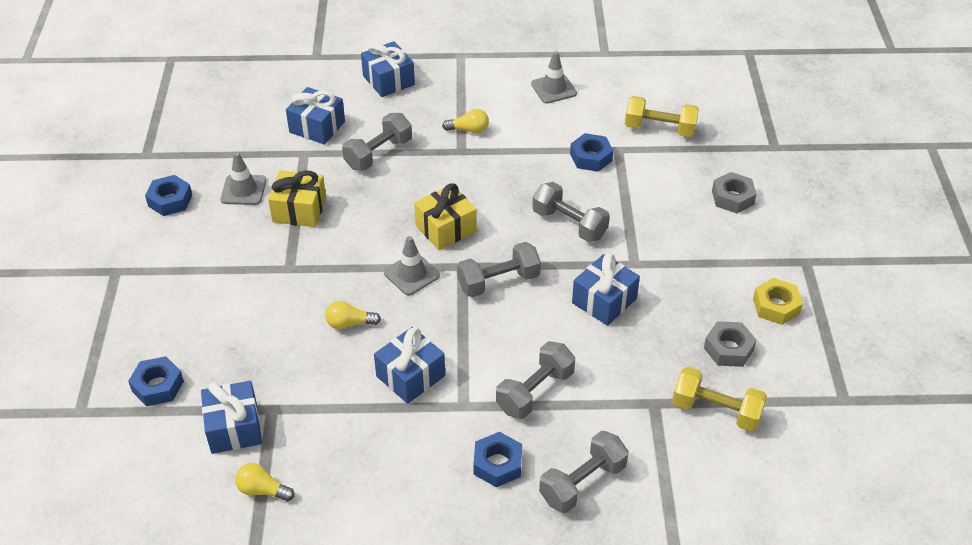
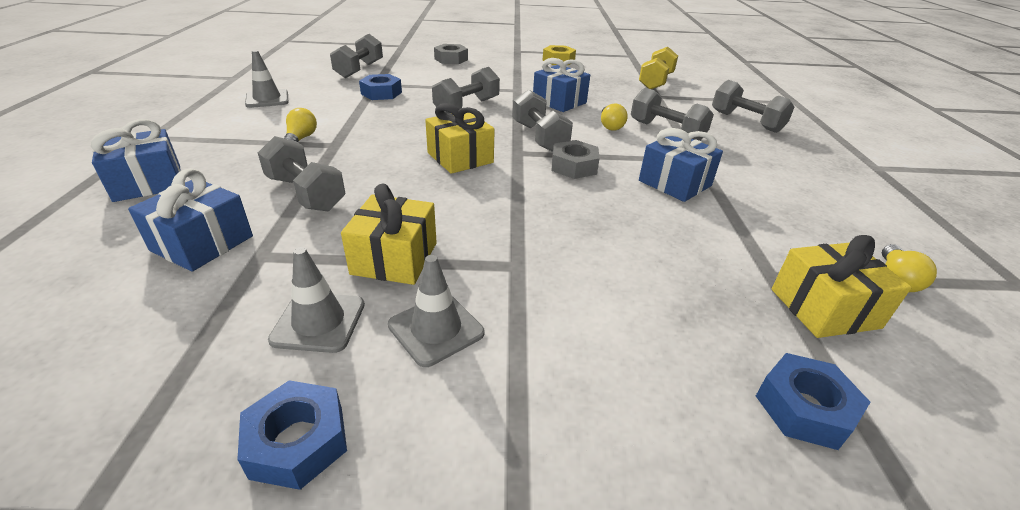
camera: 90 degrees left, 10 degrees down
(234, 428) = (824, 308): blue gift -> yellow gift
(349, 324) = (612, 217): yellow light bulb -> yellow light bulb (610, 126)
(411, 274) = (529, 178): grey traffic cone -> grey traffic cone (436, 329)
(497, 464) = (752, 149): blue nut -> none
(659, 129) = (359, 70): yellow dumbbell -> grey dumbbell
(728, 349) = (599, 74): grey nut -> grey nut (574, 166)

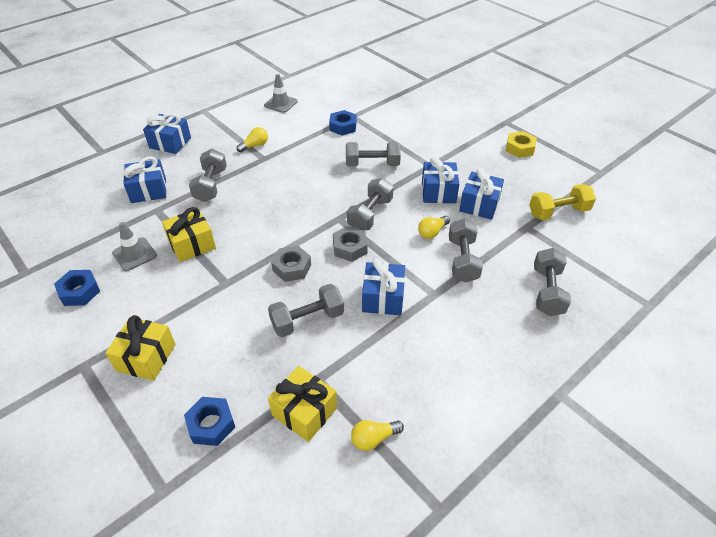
camera: 50 degrees right, 10 degrees up
(359, 70) = (362, 97): grey dumbbell -> grey dumbbell (307, 320)
(436, 329) = (159, 286): grey traffic cone -> none
(451, 59) = (437, 111): grey nut -> grey nut (292, 267)
(460, 158) = (304, 204): yellow gift -> yellow gift (146, 357)
(603, 97) = (479, 205): none -> blue gift

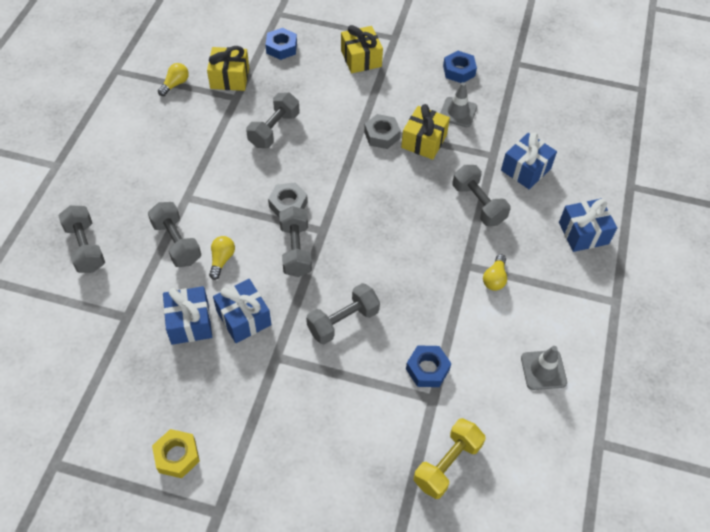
camera: 145 degrees right, 10 degrees up
(292, 267) = (322, 162): grey nut -> grey nut (381, 135)
(383, 298) = (227, 173): blue gift -> none
(558, 212) = (96, 358): yellow dumbbell -> yellow dumbbell (447, 464)

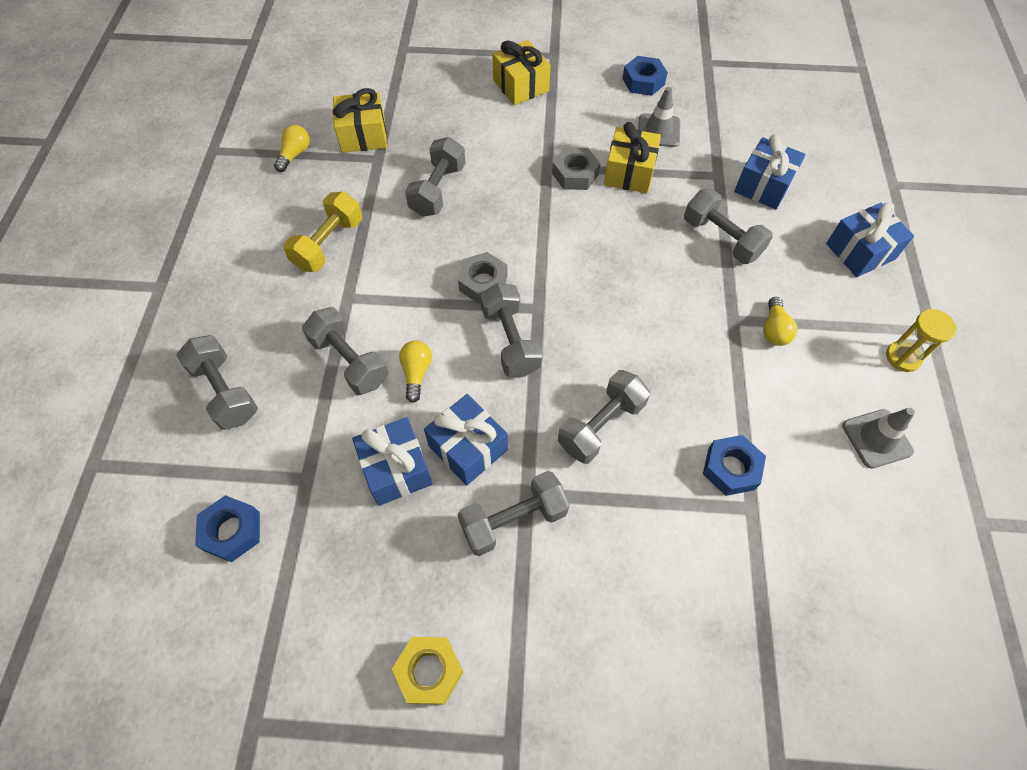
camera: 10 degrees left, 5 degrees up
(261, 372) = (513, 520): none -> grey dumbbell
(281, 48) = (418, 88): blue nut -> blue nut (232, 531)
(447, 464) = (801, 598): yellow dumbbell -> yellow dumbbell (329, 244)
(586, 317) = (903, 357): none -> yellow hourglass

